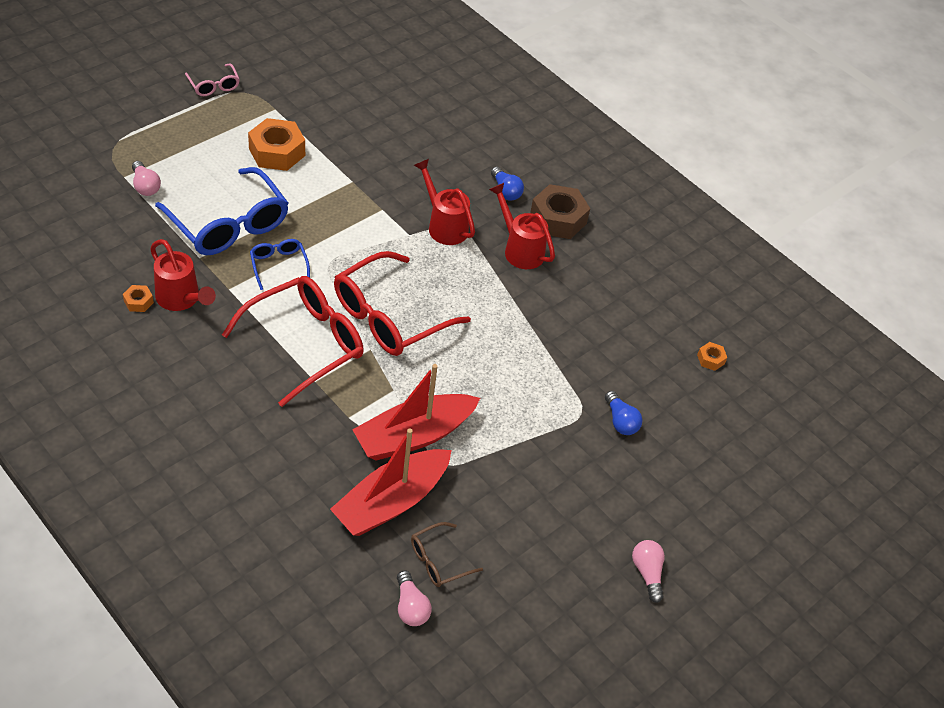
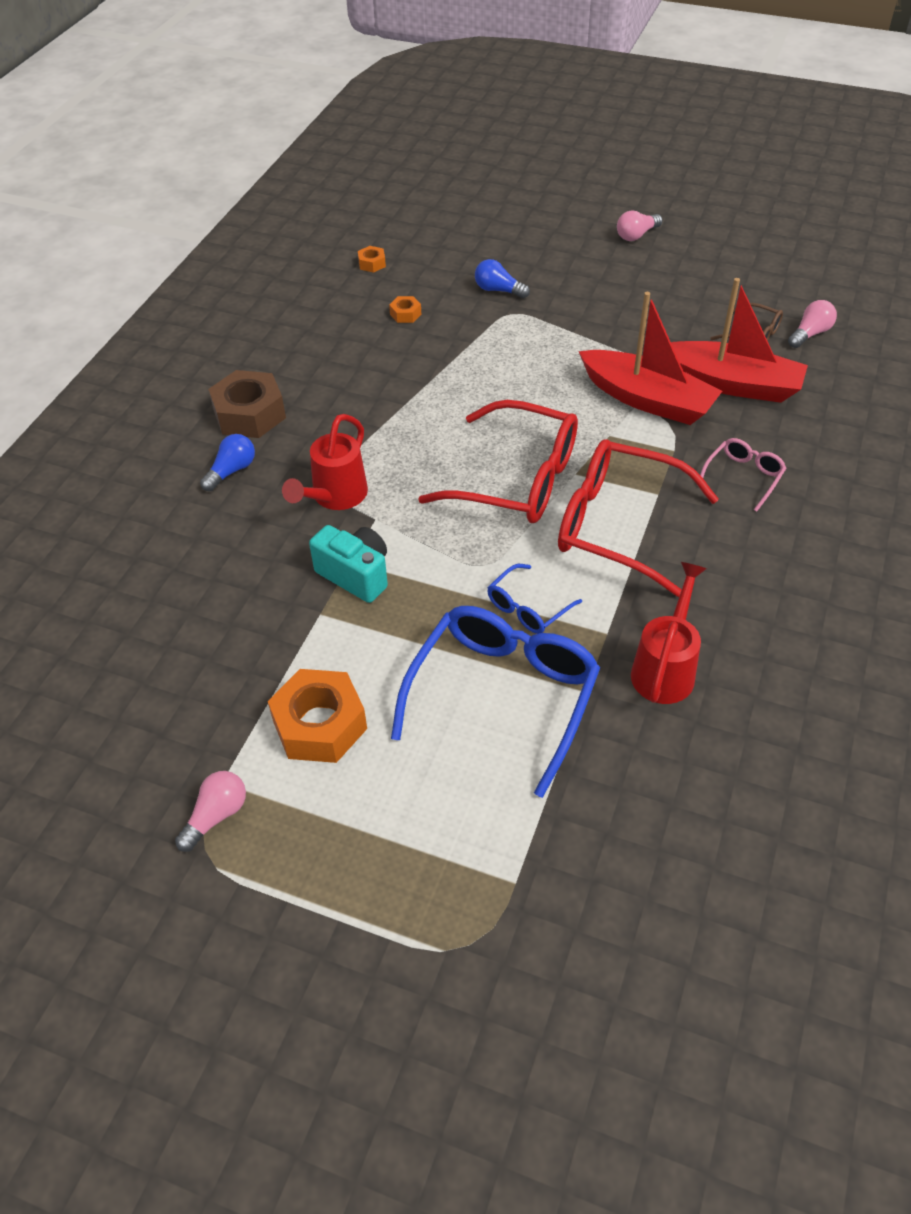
camera: 110 degrees left, 0 degrees up
(138, 302) = (710, 708): orange nut -> orange nut (405, 314)
(145, 186) = (512, 840): pink light bulb -> pink light bulb (216, 816)
(214, 86) = (214, 901): pink glasses -> pink glasses (743, 477)
(369, 207) = (355, 575): none -> turquoise camera
(520, 249) = (325, 424): red watering can -> none
(620, 421) = (498, 290): blue light bulb -> blue light bulb turned 105 degrees counterclockwise

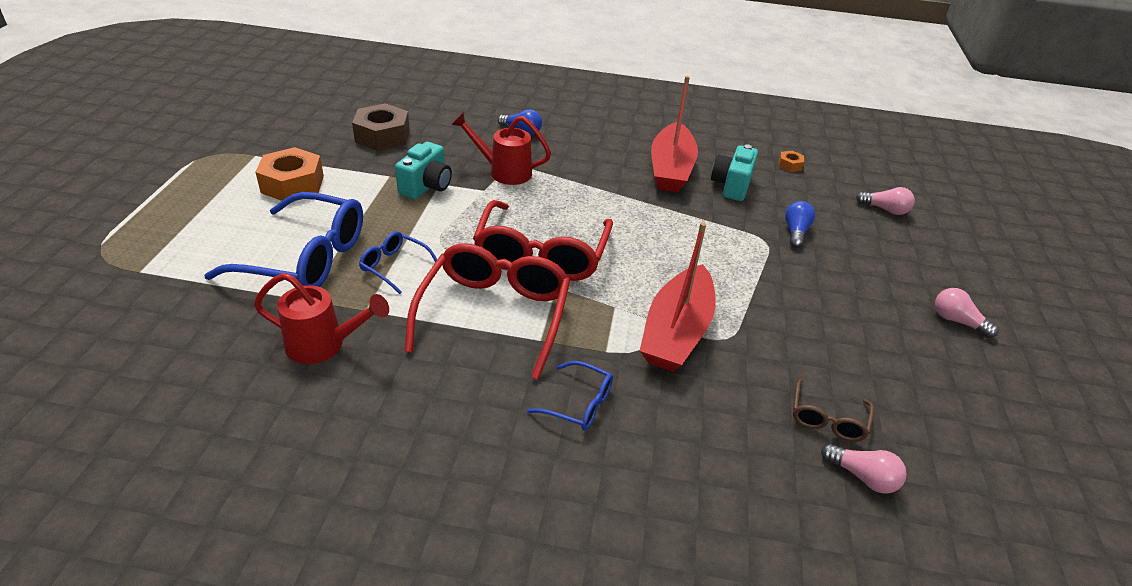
camera: 75 degrees right, 10 degrees down
(216, 816) = (231, 156): pink light bulb -> pink light bulb (885, 209)
(249, 414) = (581, 131): brown nut -> brown nut (382, 136)
(405, 314) = (731, 186): orange nut -> turquoise camera
(731, 384) = (729, 397): red boat -> red boat (671, 169)
(743, 477) = (579, 404): pink glasses -> blue glasses

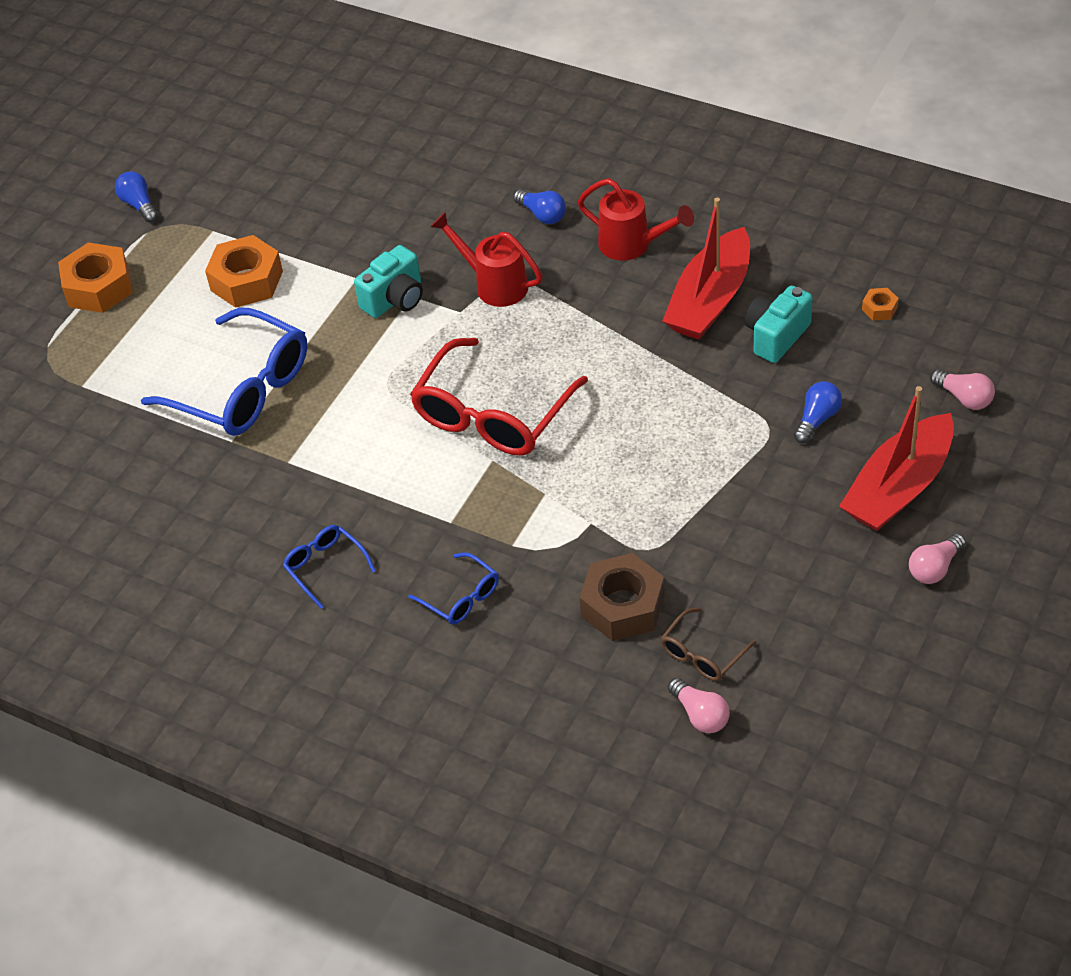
camera: 25 degrees right, 10 degrees up
(151, 198) = (98, 287): none -> orange nut
(185, 144) = (139, 205): none -> blue light bulb
(323, 345) = (240, 497): red watering can -> red watering can (632, 245)
(382, 136) = (365, 210): brown nut -> brown nut (622, 606)
(394, 266) = (329, 410): blue glasses -> blue glasses (325, 567)
(494, 314) = (414, 485): red glasses -> none
(676, 332) = (597, 533): red boat -> red boat (898, 487)
(957, 321) = (934, 568): pink light bulb -> pink light bulb turned 105 degrees counterclockwise

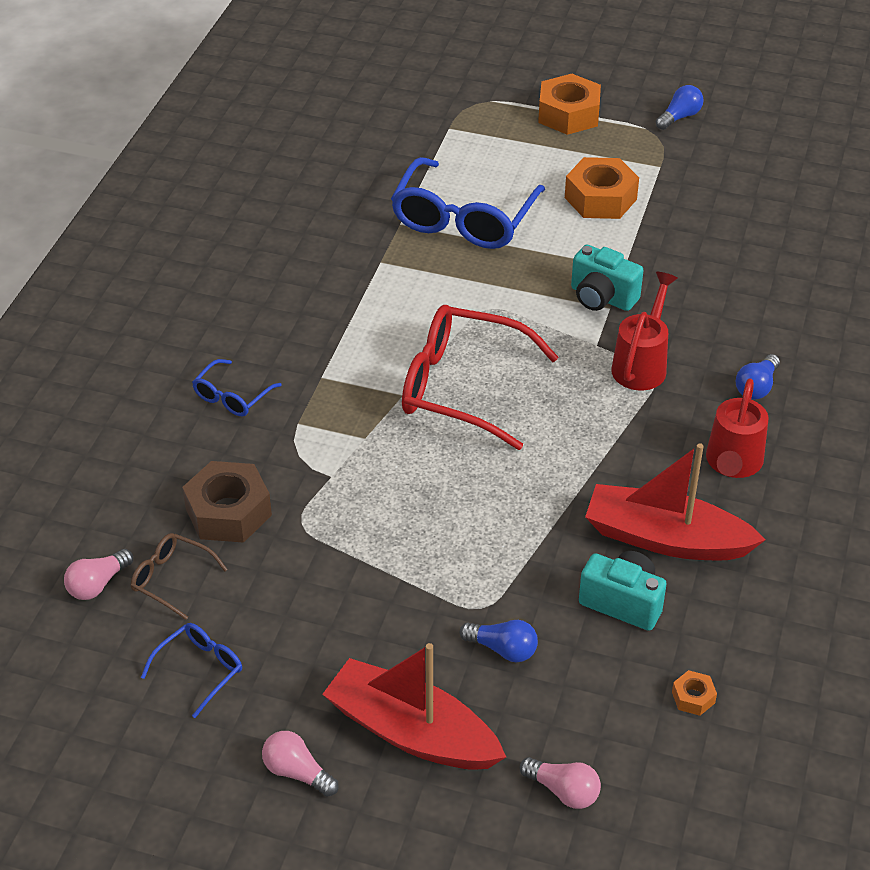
camera: 75 degrees right, 5 degrees down
(325, 567) = (261, 304): blue glasses -> blue glasses (200, 670)
(964, 398) = (563, 791): pink light bulb -> pink light bulb turned 90 degrees counterclockwise

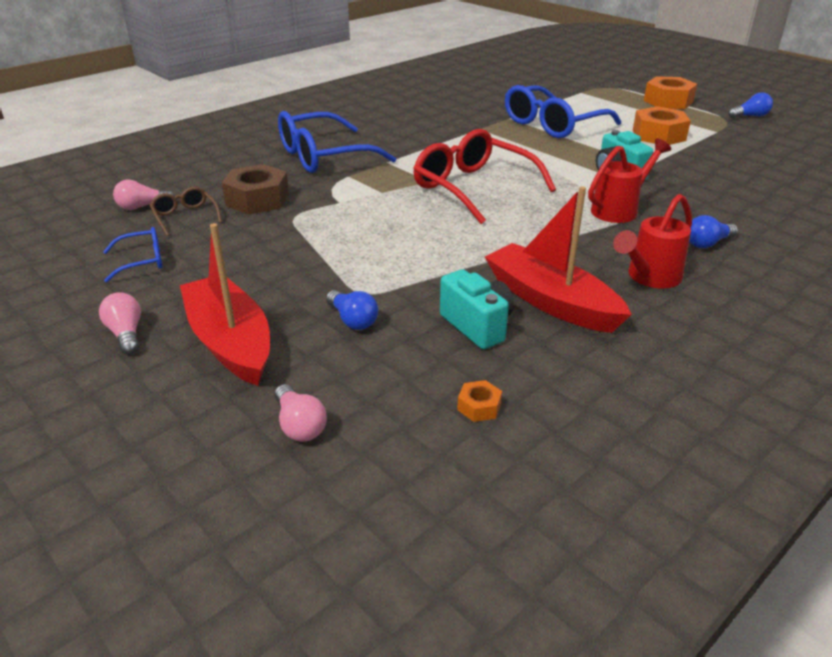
camera: 30 degrees right, 10 degrees down
(232, 397) = (323, 156): blue glasses -> blue glasses, size x2.08

